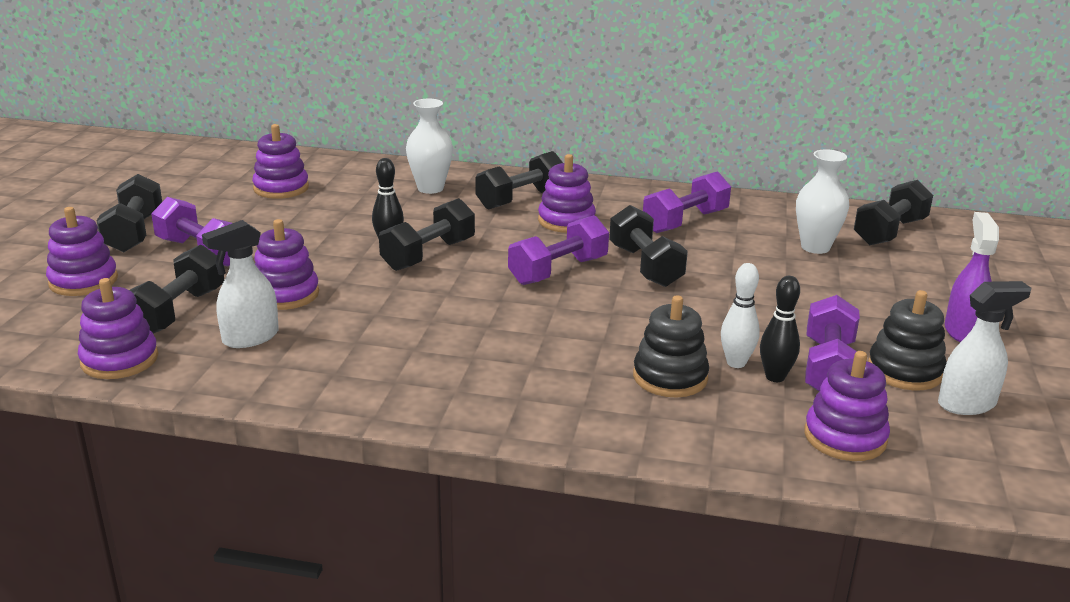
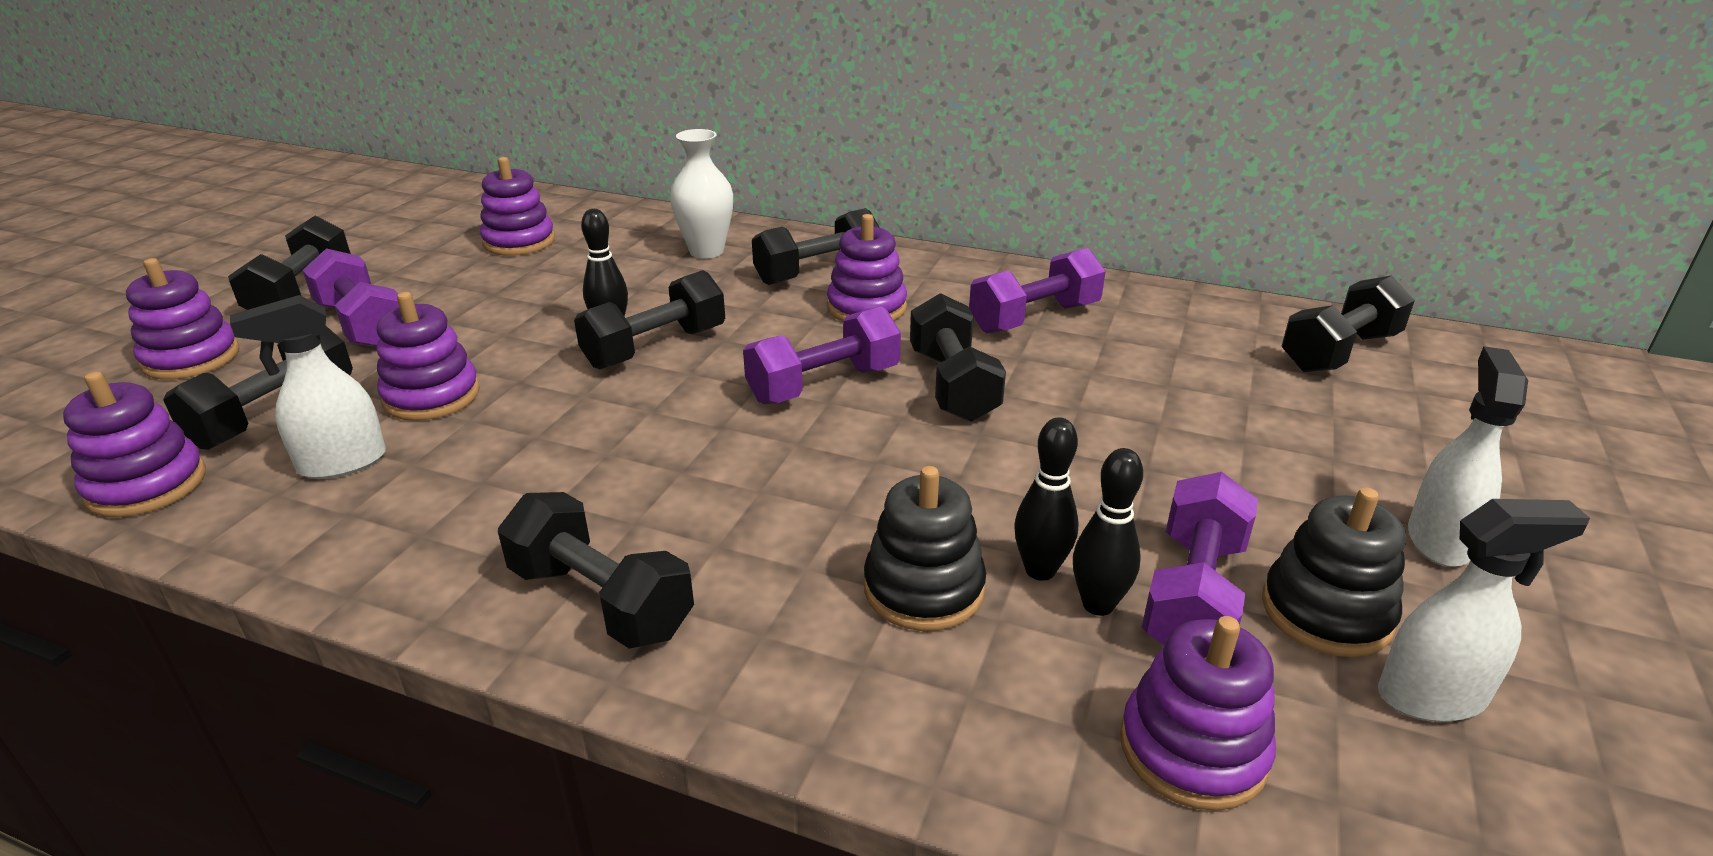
camera: 10 degrees right, 5 degrees up
(474, 398) = (600, 601): none -> black dumbbell
(736, 363) = (1040, 570): white bowling pin -> black bowling pin
(815, 247) = (1218, 370): white vase -> none
(963, 331) = (1439, 540): purple spray bottle -> white spray bottle

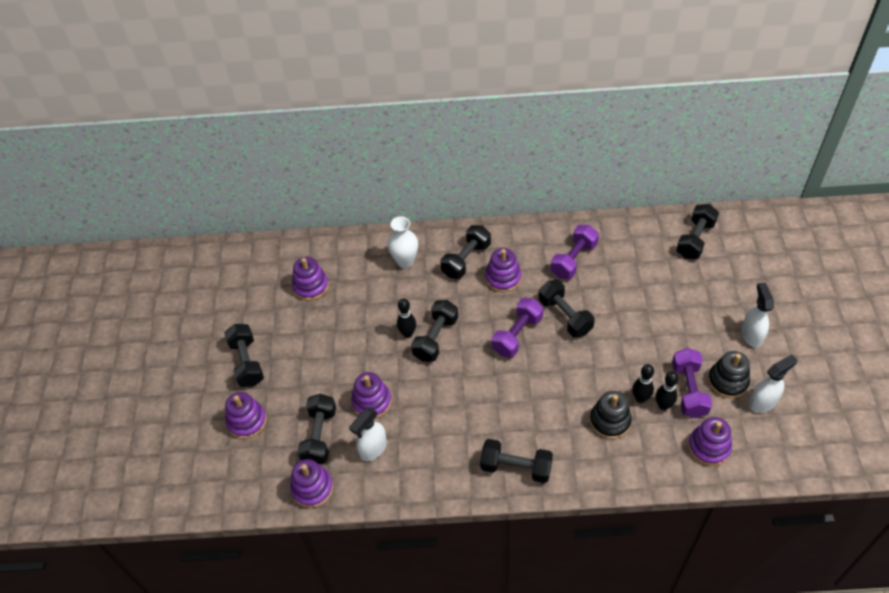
camera: 20 degrees left, 20 degrees up
(363, 325) = (299, 372): purple dumbbell -> none

